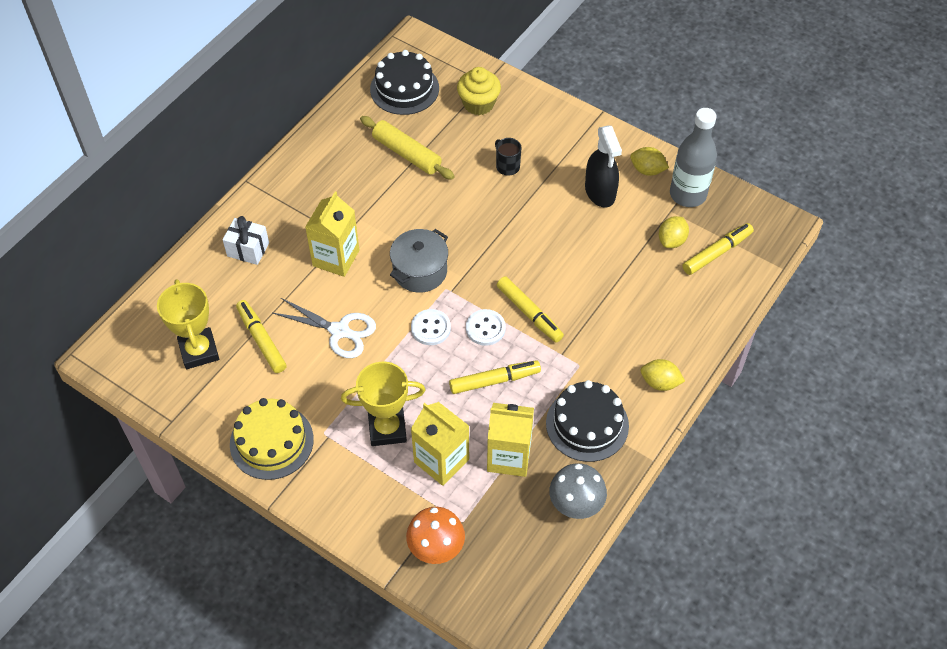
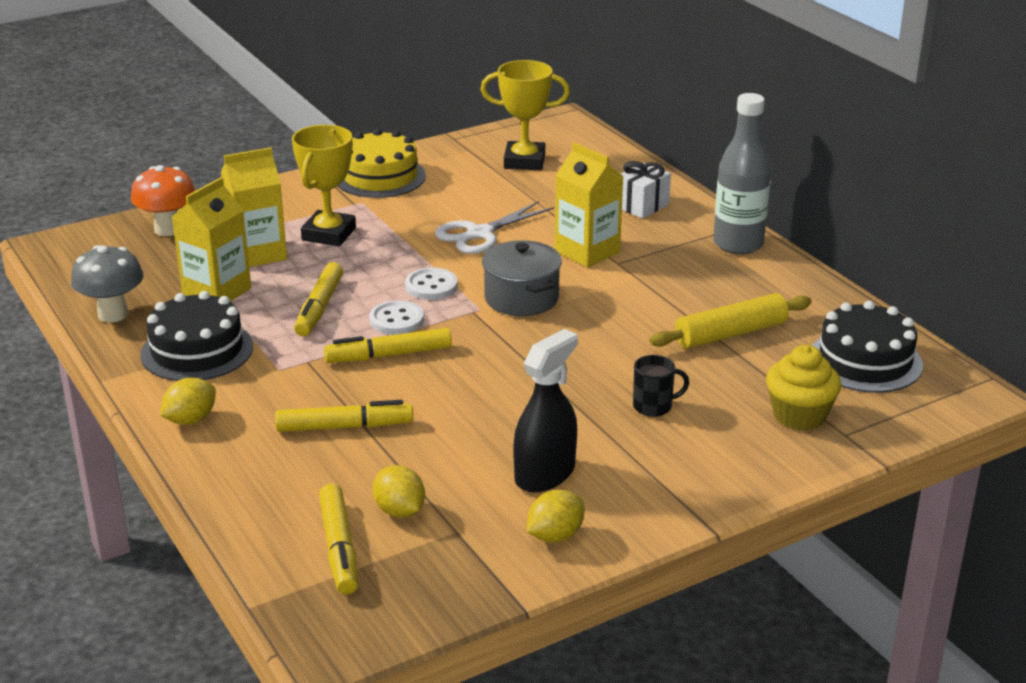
camera: 115 degrees right, 25 degrees down
(261, 340) = (508, 192): yellow marker -> yellow marker (344, 427)
(600, 192) = (545, 474): black spray bottle -> black spray bottle turned 120 degrees clockwise
(687, 194) = (474, 561): grey bottle -> grey bottle (738, 244)

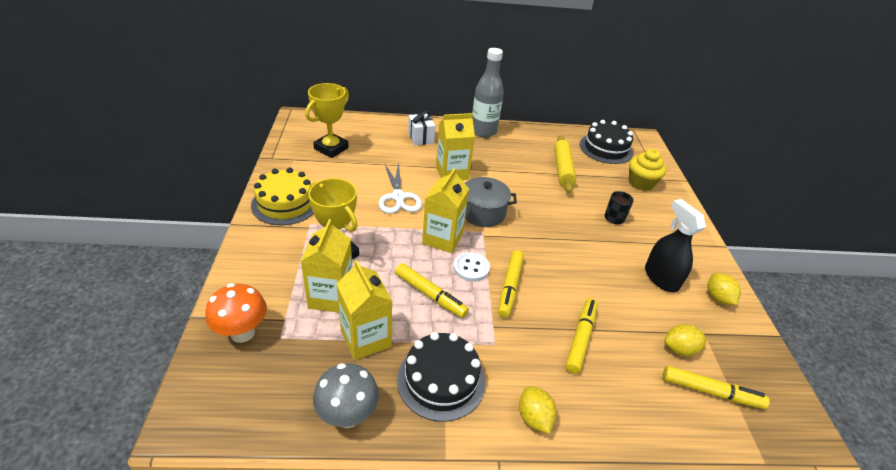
camera: 65 degrees left, 10 degrees up
(431, 286) = (442, 238): white button -> yellow carton

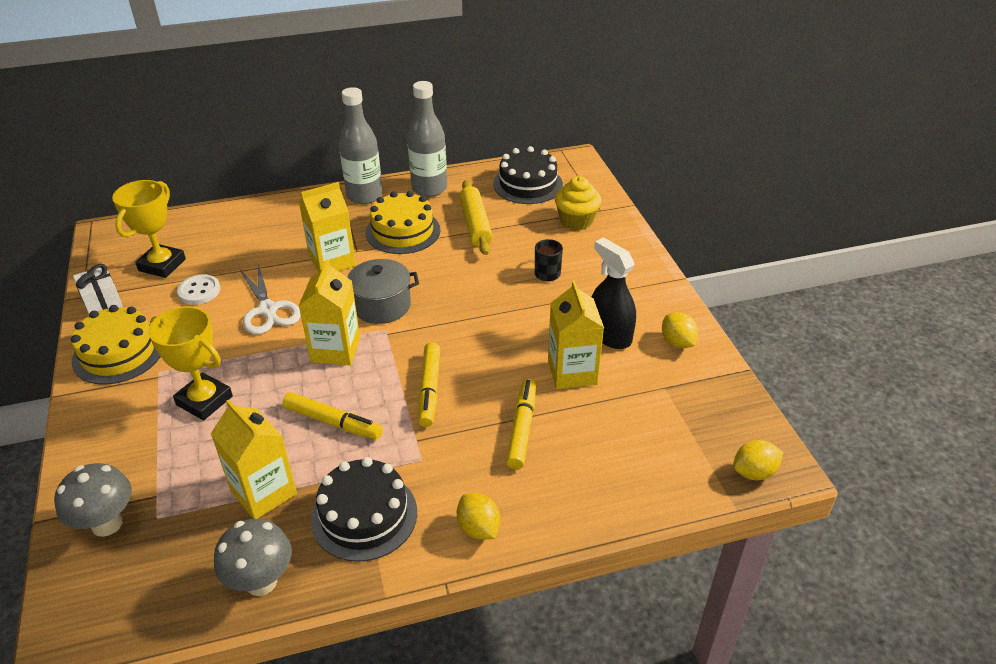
camera: 10 degrees left, 0 degrees up
(242, 333) = (107, 524): orange mushroom -> grey mushroom
(331, 297) = (208, 455): yellow carton -> yellow carton (572, 372)
(421, 138) = (281, 223): white gift -> white gift (103, 304)
(471, 268) = (378, 377): white button -> white button (199, 291)
(507, 162) = (403, 231): none -> yellow cake
(531, 136) = (429, 188): none -> grey bottle
(679, 349) = (636, 412): yellow lemon -> yellow lemon (754, 472)
(711, 392) = (674, 450): yellow marker -> none

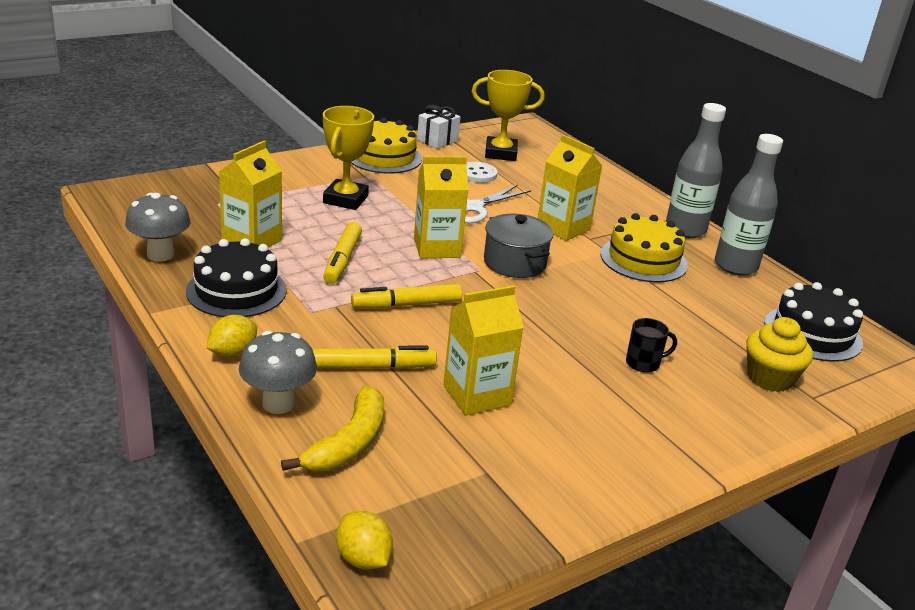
camera: 70 degrees right, 10 degrees down
(107, 524) = (208, 187): grey mushroom -> grey mushroom (278, 404)
(475, 224) = (695, 303): yellow rolling pin -> none
(610, 335) = (559, 420): black spray bottle -> none
(624, 461) = (349, 443): none -> yellow banana
(677, 342) = (578, 481): yellow lemon -> none

